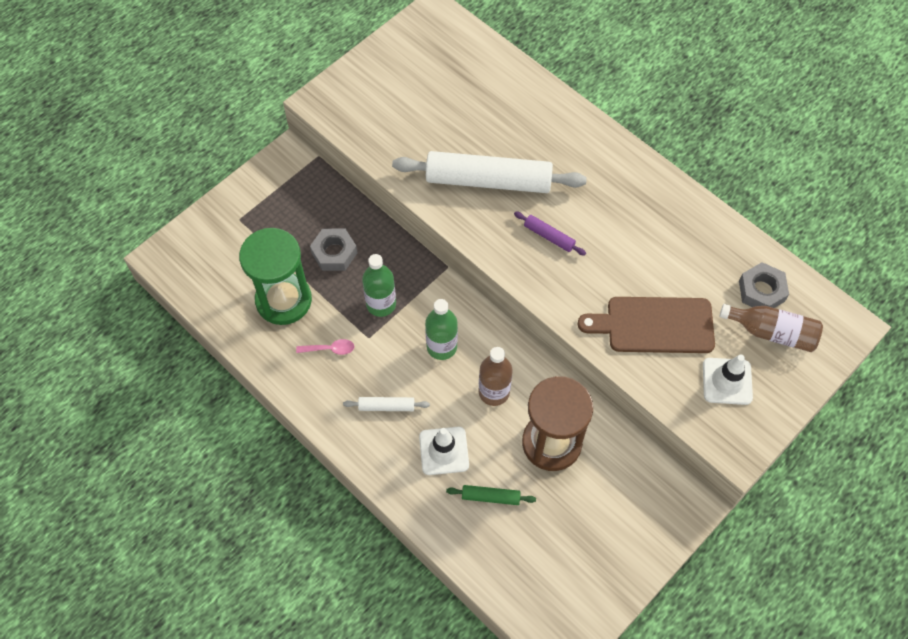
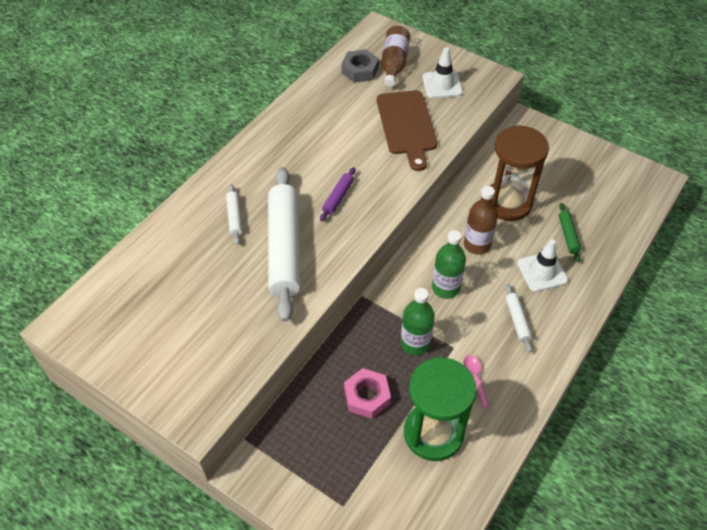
camera: 100 degrees left, 10 degrees down
(334, 253) = (367, 396): grey nut -> pink nut
(536, 142) = (234, 217): none -> white rolling pin

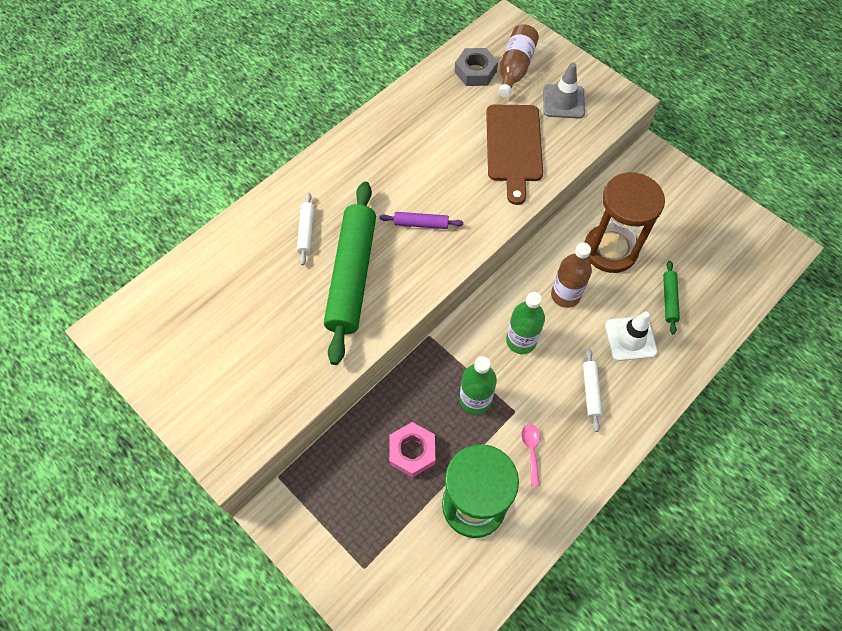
camera: 10 degrees right, 10 degrees up
(285, 248) = (352, 276): white rolling pin -> green rolling pin
(338, 197) = (421, 224): purple rolling pin -> purple rolling pin turned 60 degrees clockwise
(442, 85) = (563, 102): white traffic cone -> grey traffic cone

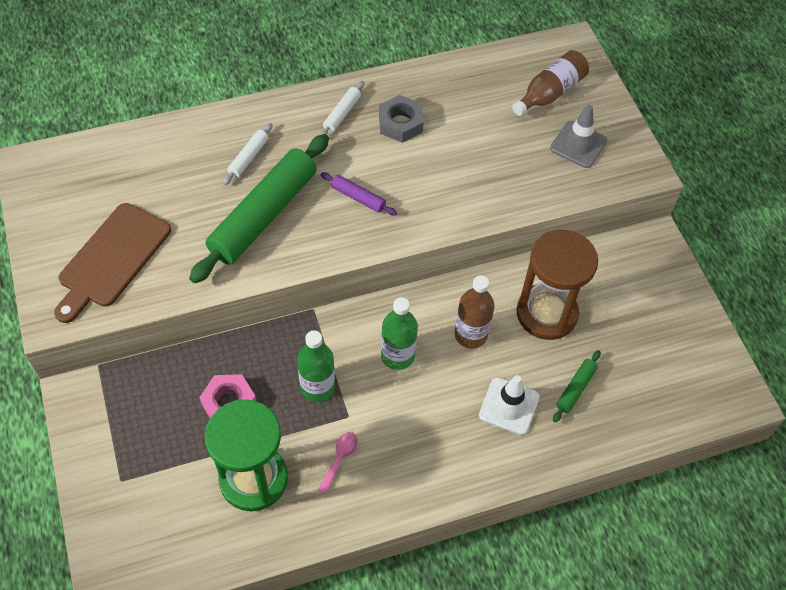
camera: 25 degrees right, 5 degrees down
(475, 72) = (508, 79): grey nut -> grey nut (400, 123)
(514, 147) = (497, 166): brown cutting board -> brown cutting board (112, 259)
(591, 391) = (435, 435): white rolling pin -> white rolling pin (342, 114)

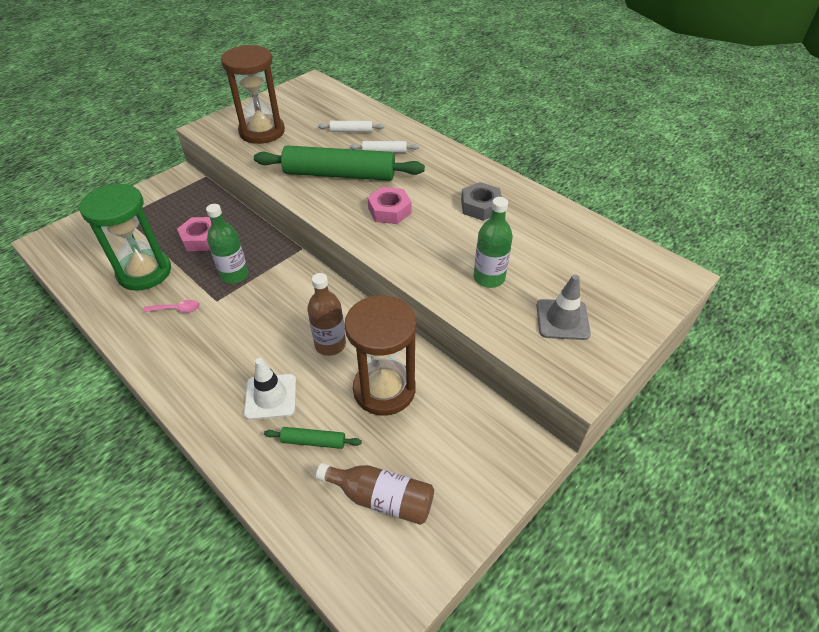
camera: 65 degrees right, 10 degrees down
(112, 259) = (262, 131): brown cutting board -> brown hourglass
(342, 114) = (462, 176): white rolling pin -> white rolling pin (351, 131)
(358, 198) = (389, 210): purple rolling pin -> pink nut
(397, 356) = (285, 307): green bottle -> green bottle (489, 278)
(550, 93) = (603, 280): brown bottle -> brown bottle (381, 498)

